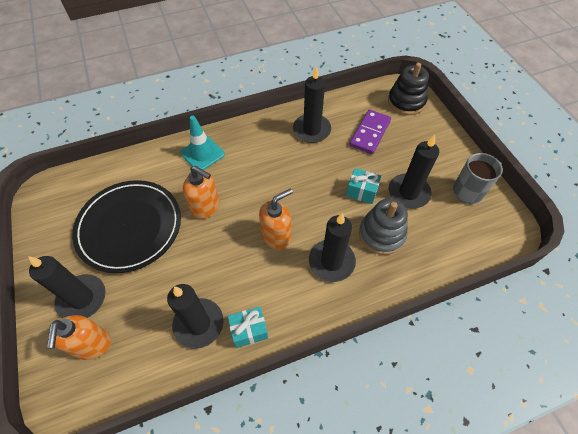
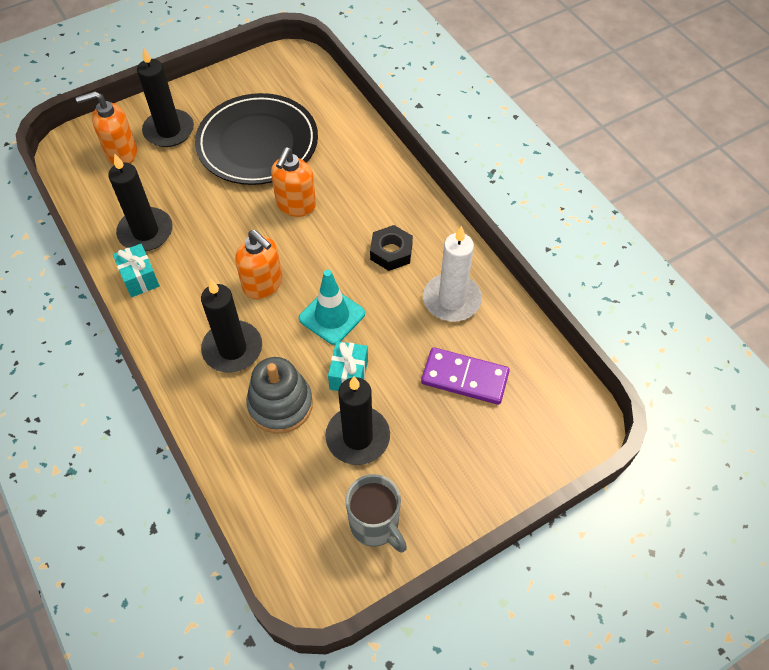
camera: 80 degrees right, 0 degrees up
(202, 154) = (378, 184): turquoise traffic cone -> turquoise traffic cone (332, 316)
(266, 155) = (391, 252): none -> black nut
(311, 130) = (452, 300): black candle -> white candle
(406, 102) = (552, 428): black stacking toy -> none

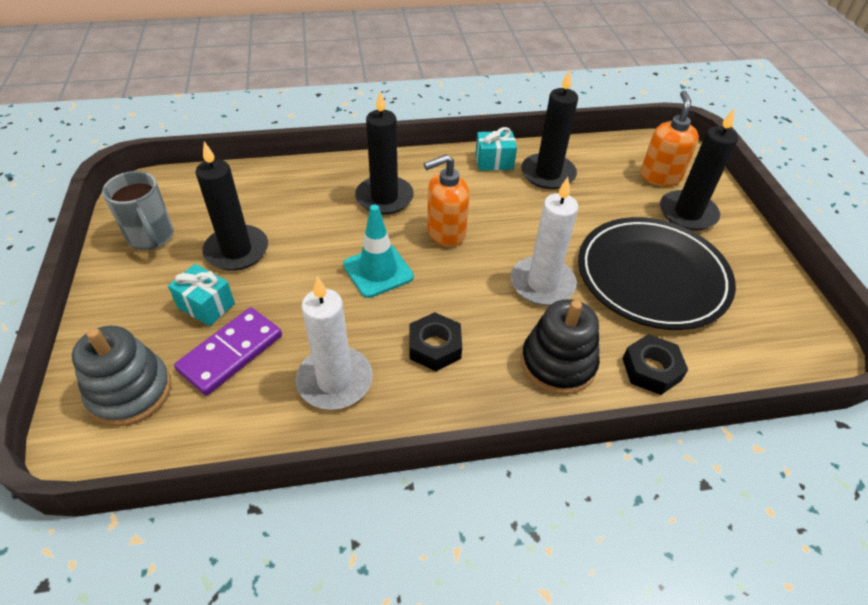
camera: 110 degrees right, 10 degrees down
(280, 404) = (307, 212): grey stacking toy -> grey stacking toy (130, 392)
(296, 205) = (542, 284): orange soap dispenser -> white candle
(348, 374) = (303, 263): turquoise gift -> turquoise gift (206, 305)
(349, 133) = (651, 369): none -> black nut
(370, 181) = (558, 363): none -> black stacking toy
(375, 525) = (151, 237): grey mug -> grey mug turned 105 degrees counterclockwise

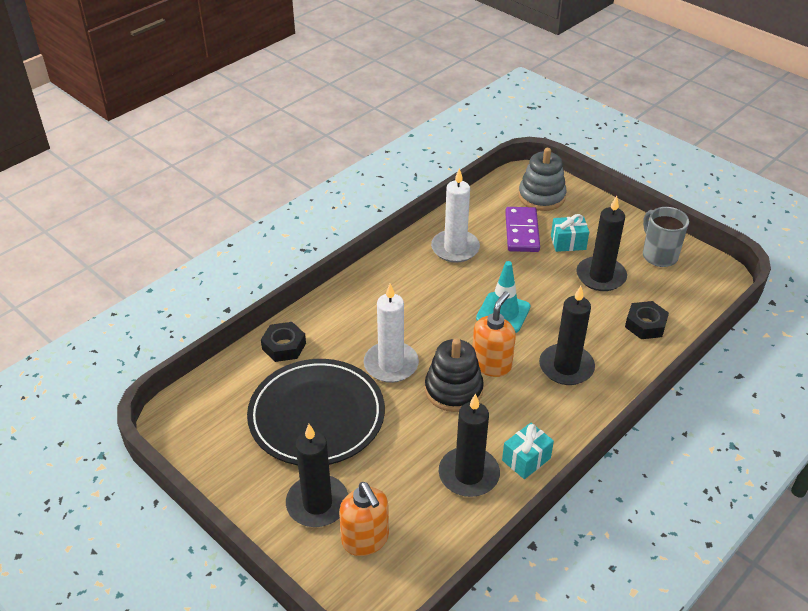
camera: 145 degrees right, 5 degrees down
(151, 237) = (658, 255): grey mug -> grey mug turned 45 degrees clockwise
(435, 347) = (421, 290): black nut -> black nut (645, 325)
(558, 363) = (343, 319): black stacking toy -> black stacking toy (453, 390)

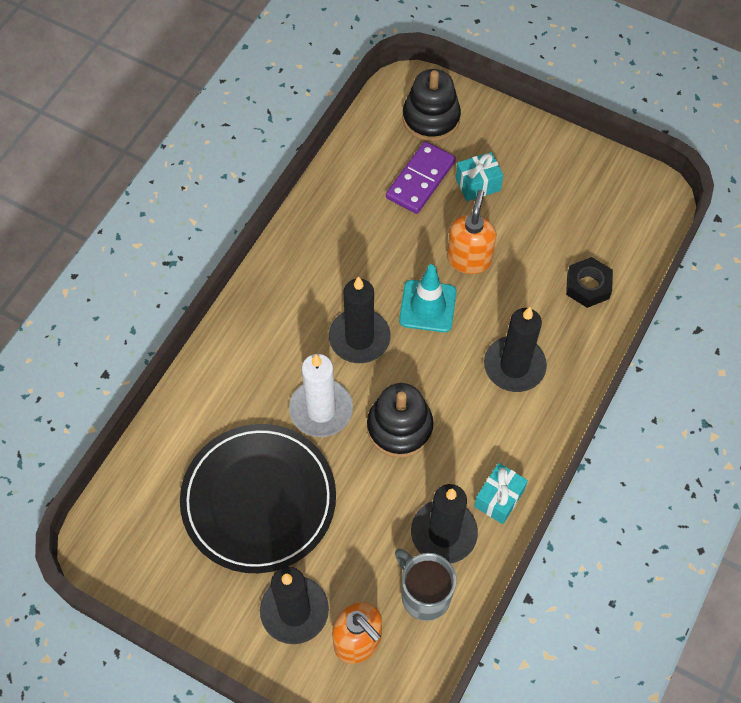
camera: 15 degrees left, 20 degrees up
(284, 346) = (191, 414): black nut -> none
(455, 248) = (349, 223): white candle -> none
(491, 364) = (432, 382): orange soap dispenser -> orange soap dispenser (469, 259)
(521, 232) = (420, 179): purple domino -> purple domino turned 45 degrees clockwise
(541, 196) = (431, 118): grey stacking toy -> black stacking toy
(600, 276) = (525, 227): black candle -> black candle (359, 338)
(658, 255) = (584, 180): grey mug -> grey mug (424, 595)

